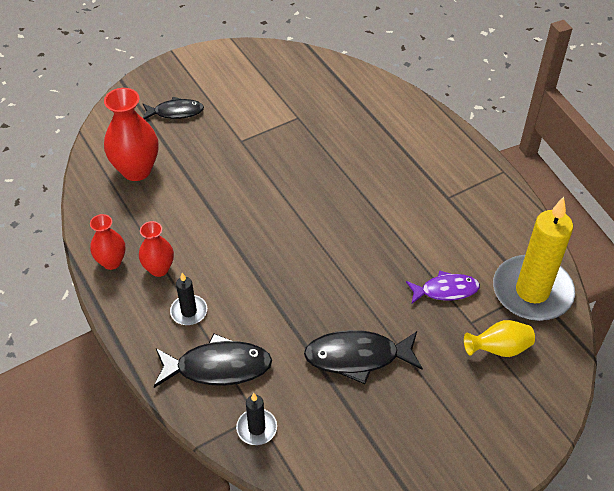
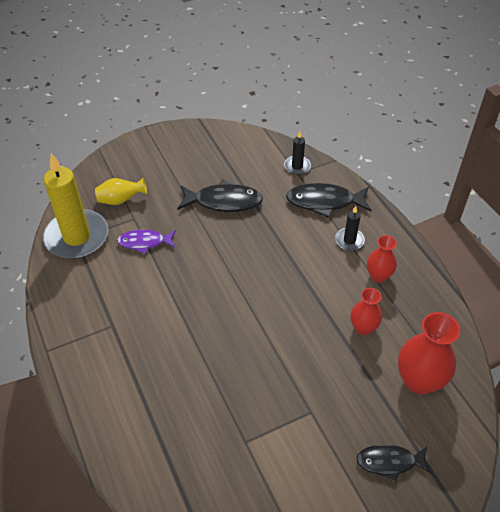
camera: 175 degrees left, 0 degrees up
(111, 262) = (420, 285): red vase -> red vase (363, 328)

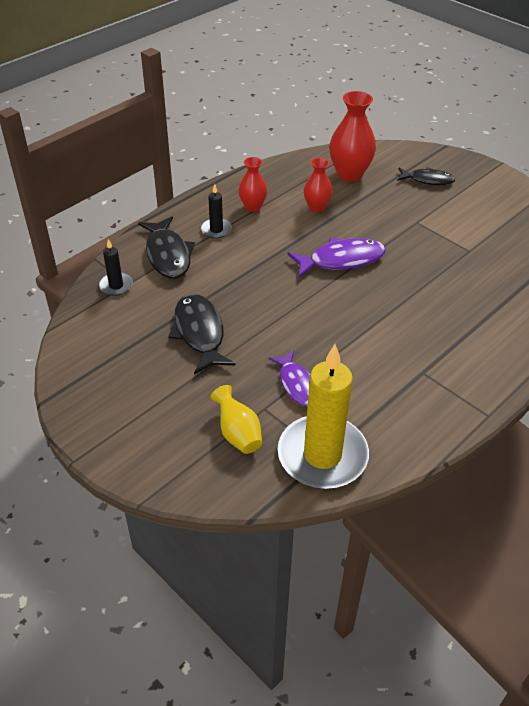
camera: 110 degrees left, 5 degrees down
(273, 320) = (341, 260): none -> purple fish
(389, 462) = (427, 180): black fish -> black fish turned 60 degrees counterclockwise

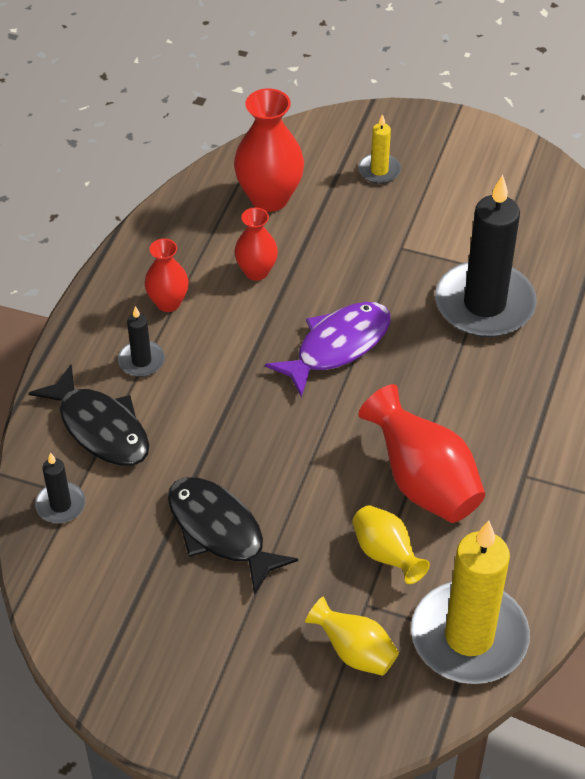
camera: 25 degrees left, 5 degrees up
(297, 384) = (386, 554): purple fish -> yellow vase
(349, 352) = (423, 482): none -> red vase
(427, 180) = (379, 170): black fish -> yellow candle
(454, 268) = (484, 304): none -> black candle

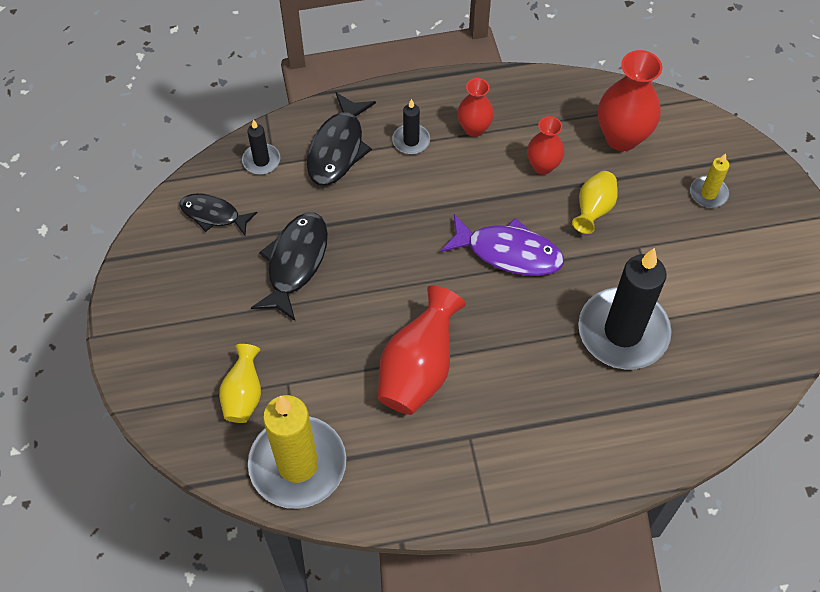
camera: 60 degrees right, 10 degrees up
(99, 582) = (213, 215): none -> black fish
(386, 554) = (338, 375): yellow vase -> yellow vase (593, 210)

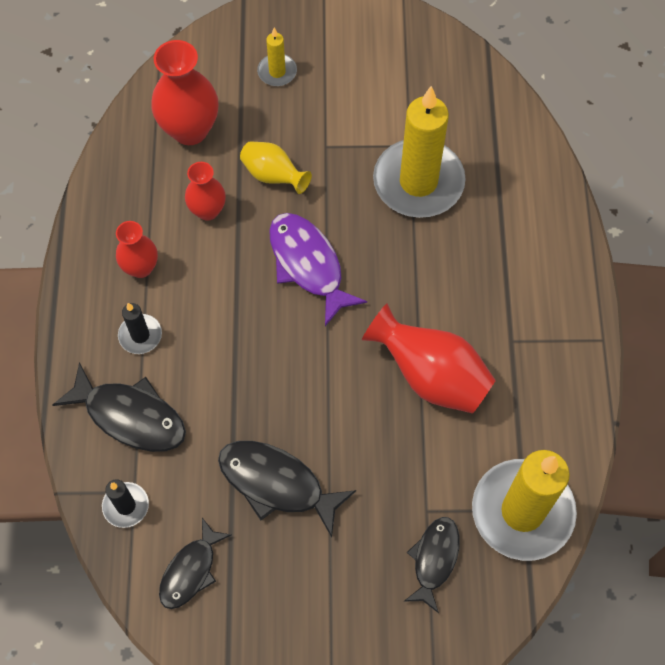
camera: 80 degrees left, 5 degrees up
(243, 395) = (434, 559): yellow vase -> black fish
(508, 252) = (308, 264): purple fish -> purple fish turned 60 degrees counterclockwise
(623, 331) = (418, 182): black candle -> yellow candle

